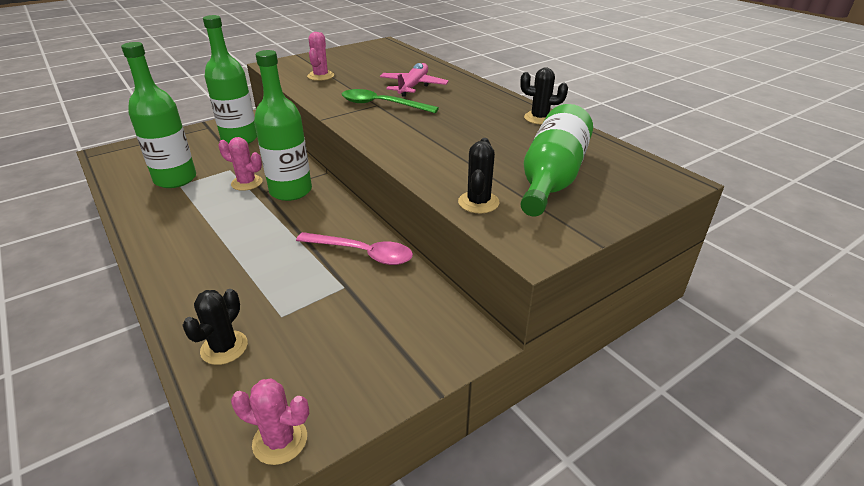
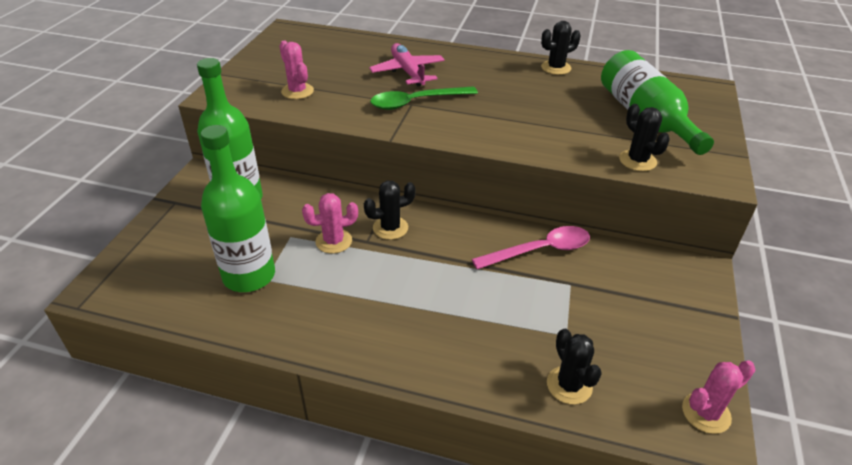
camera: 40 degrees left, 5 degrees up
(291, 191) = (390, 228): green bottle -> black cactus

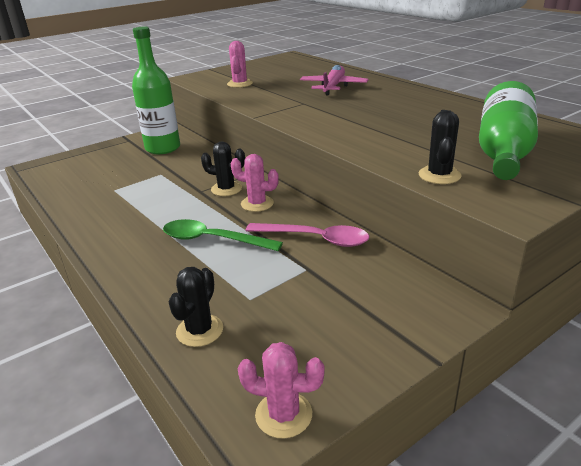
camera: 40 degrees right, 10 degrees down
(249, 276) = (109, 185): green bottle -> none
(334, 241) = (180, 184): pink cactus -> pink cactus (257, 204)
(416, 102) = (309, 103): green spoon -> green spoon (213, 240)
(556, 68) = (468, 105): black cactus -> none

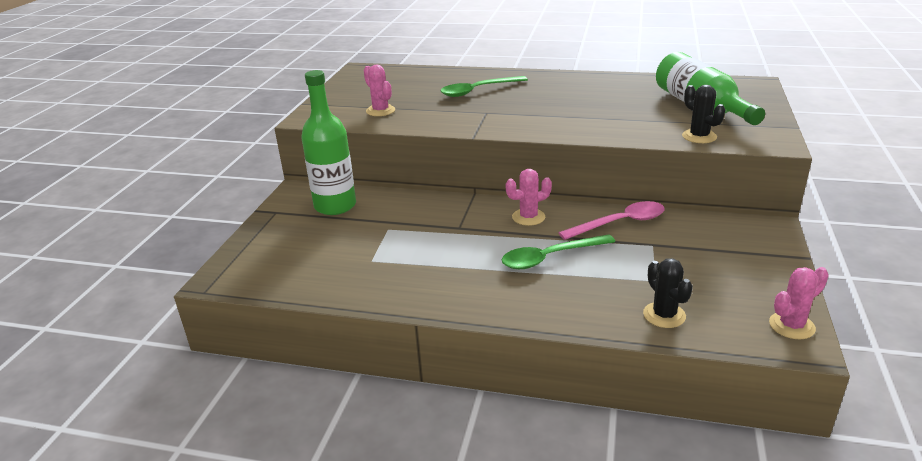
camera: 40 degrees left, 0 degrees up
(226, 189) = (479, 216): black cactus -> none
(333, 87) = (478, 91): pink plane -> green spoon

